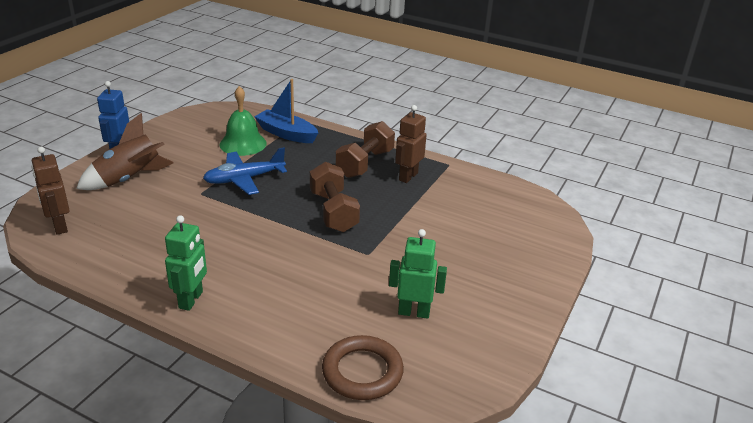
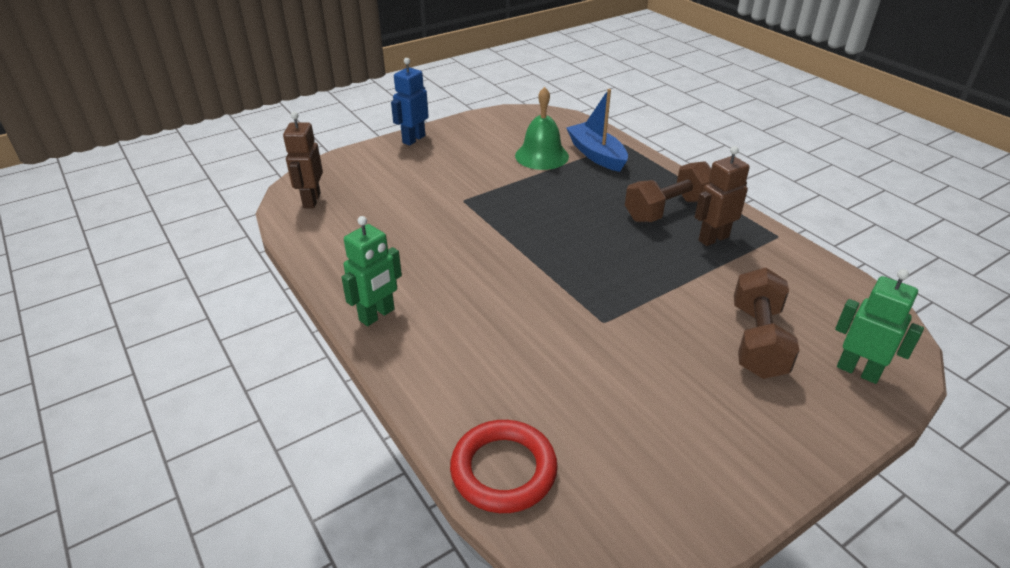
camera: 30 degrees right, 5 degrees up
(129, 179) = (404, 168): brown rocket -> none
(244, 179) = (518, 195): blue plane -> none
(333, 212) = (593, 258): brown dumbbell -> brown dumbbell (757, 341)
(362, 372) = (503, 470): brown ring -> red ring
(414, 312) = (615, 416): green robot -> green robot (858, 371)

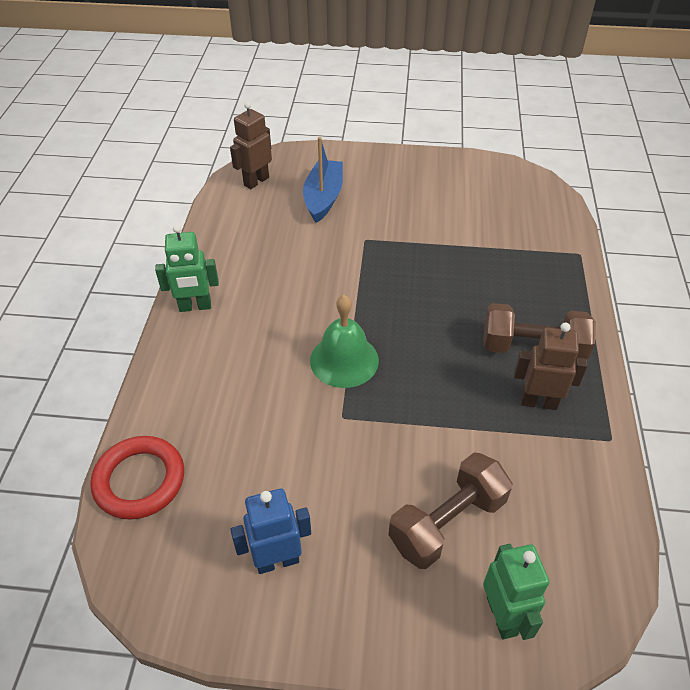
camera: 40 degrees right, 10 degrees up
(413, 139) = (392, 158): blue robot -> blue robot (277, 560)
(541, 156) = (483, 229): green bell -> green bell (344, 360)
(596, 155) = (536, 253): blue boat -> blue boat (323, 198)

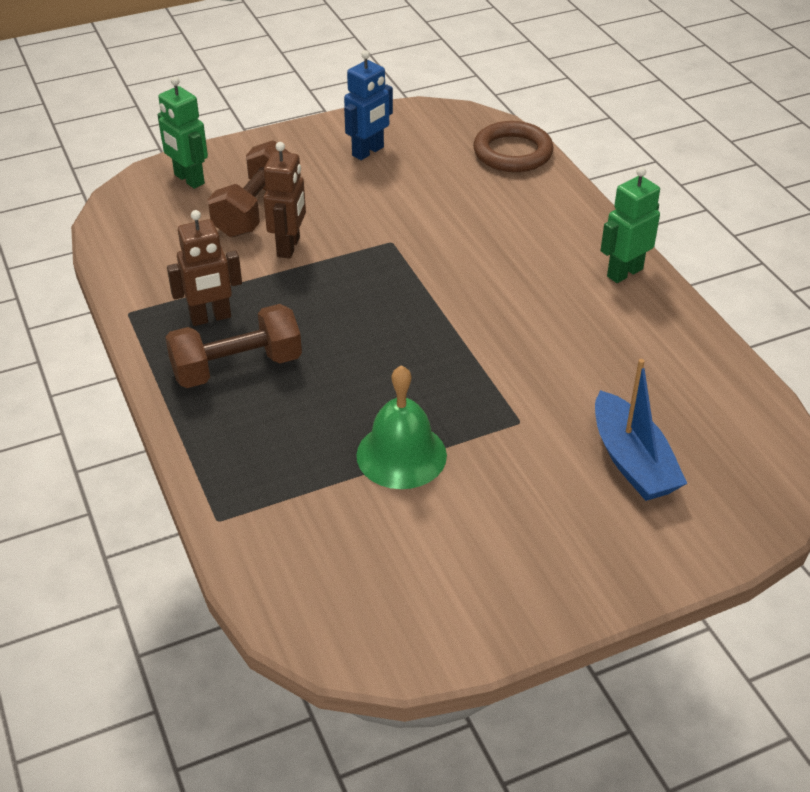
camera: 150 degrees right, 5 degrees down
(139, 480) = (512, 152): red ring -> brown ring
(256, 181) = (750, 448): brown robot -> brown robot (289, 247)
(344, 360) = (428, 283): green bell -> green bell (401, 455)

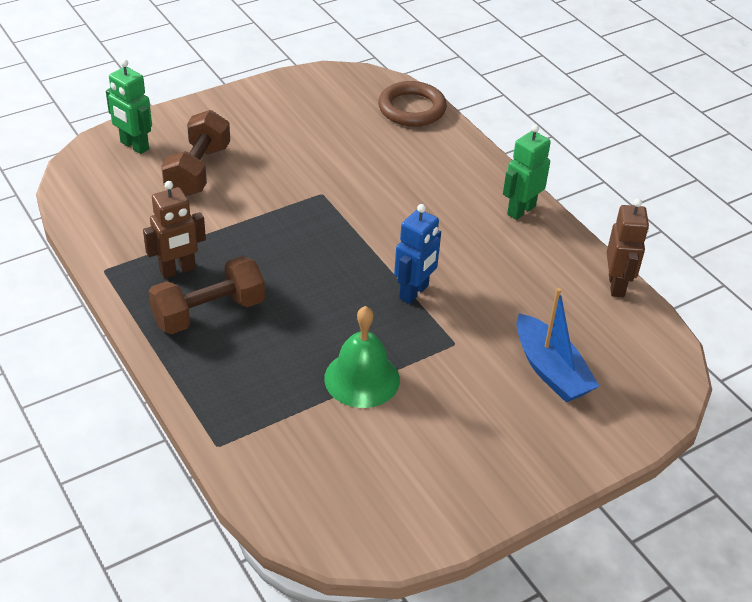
camera: 10 degrees left, 0 degrees up
(289, 247) = (234, 203): brown robot -> brown robot (617, 285)
(368, 152) = (288, 113): blue robot -> blue robot (414, 292)

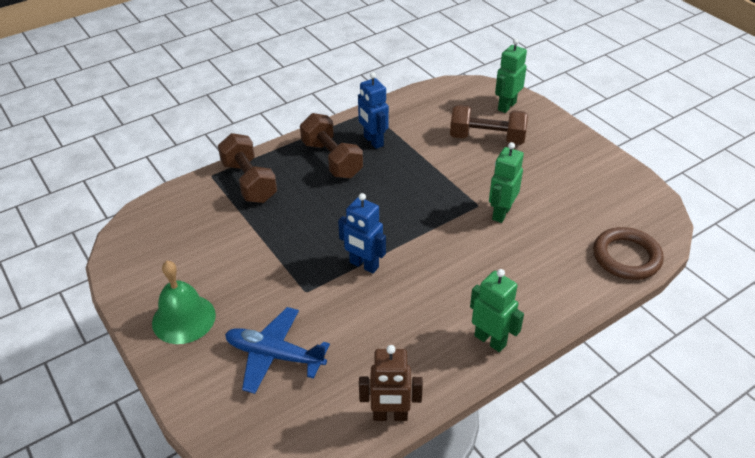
camera: 90 degrees right, 0 degrees up
(178, 270) = (373, 141): brown robot -> blue robot
(241, 400) = (249, 182): none -> brown dumbbell
(338, 178) = (501, 213): none -> green robot
(362, 378) = (267, 238): green bell -> green bell (183, 318)
(550, 370) = (274, 355): blue boat -> blue plane

